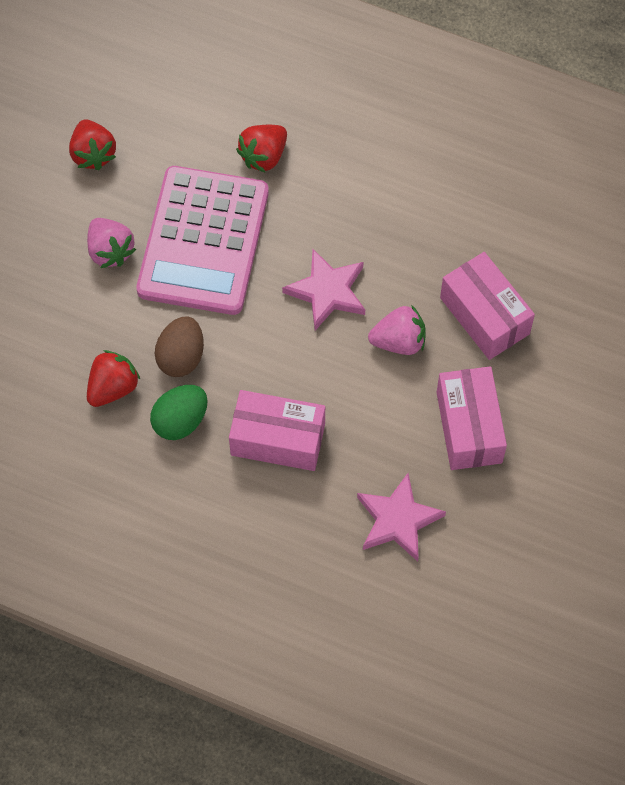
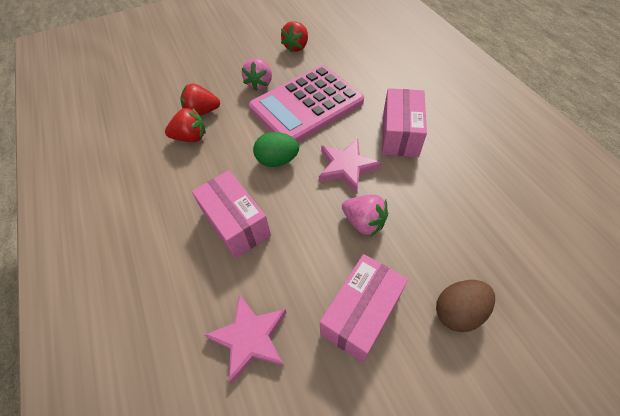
camera: 45 degrees right, 10 degrees down
(180, 421) = (200, 175): green egg -> green egg (277, 160)
(181, 357) = (237, 146): brown egg -> brown egg (458, 311)
(263, 156) = (376, 89): red strawberry -> red strawberry (202, 112)
(484, 315) = (437, 248): pink box -> pink box (400, 134)

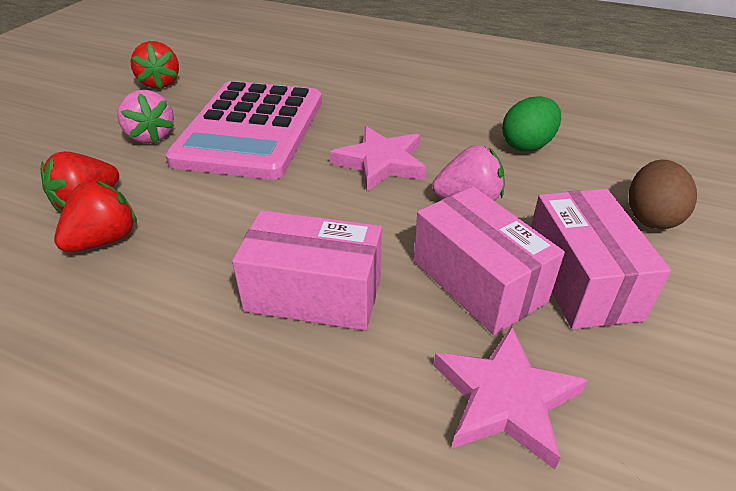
camera: 45 degrees left, 15 degrees down
(277, 160) = (284, 198): green egg -> green egg (527, 145)
(400, 134) = (399, 109): pink box -> pink box (478, 281)

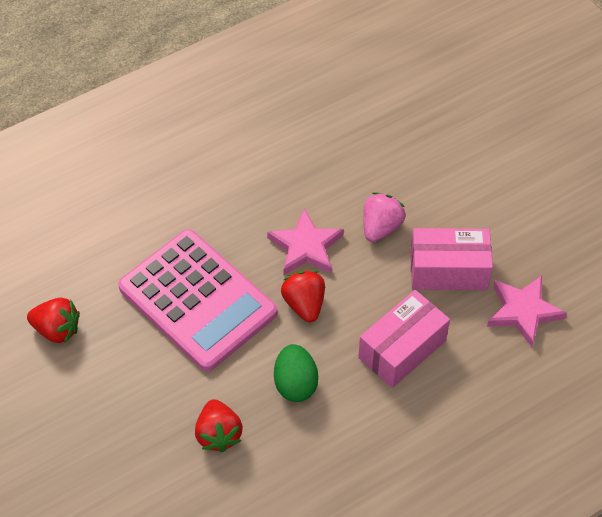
camera: 55 degrees left, 15 degrees up
(104, 240) = (272, 435): red strawberry -> red strawberry (304, 304)
(151, 136) = (152, 367): pink strawberry -> none
(527, 145) = (352, 155): green egg -> green egg (295, 384)
(581, 280) = (481, 226): pink box -> none
(651, 217) = (462, 155): brown egg -> none

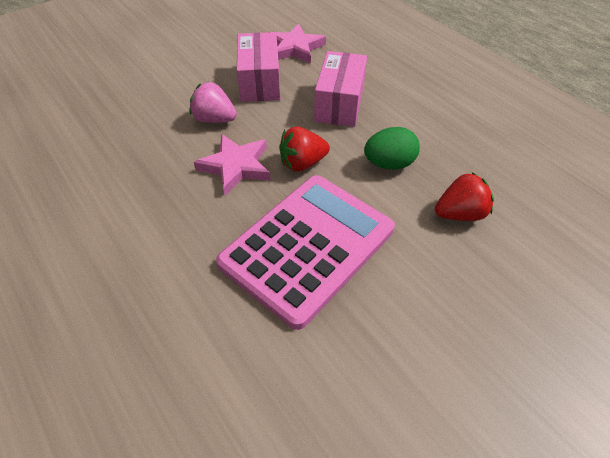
camera: 95 degrees left, 5 degrees down
(57, 330) = (371, 397): red strawberry -> none
(402, 349) = (339, 103): pink box -> pink box turned 60 degrees clockwise

